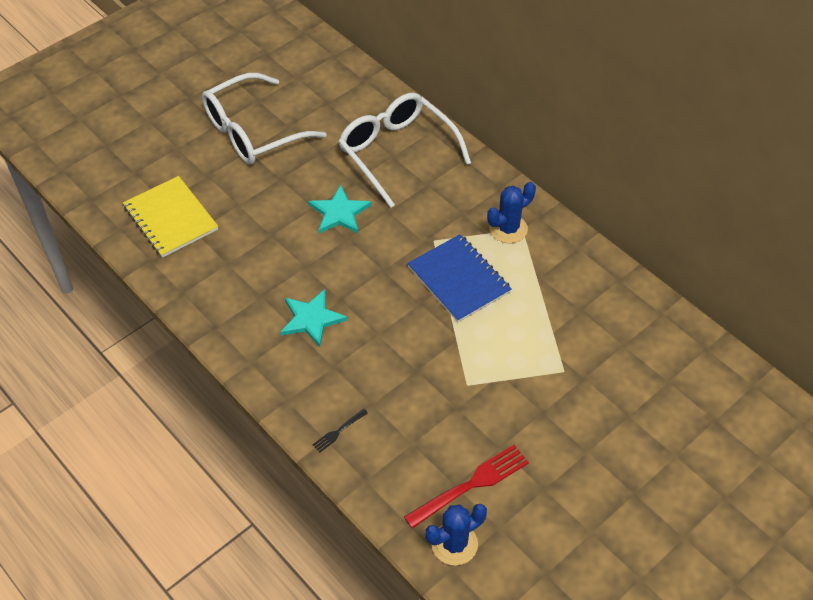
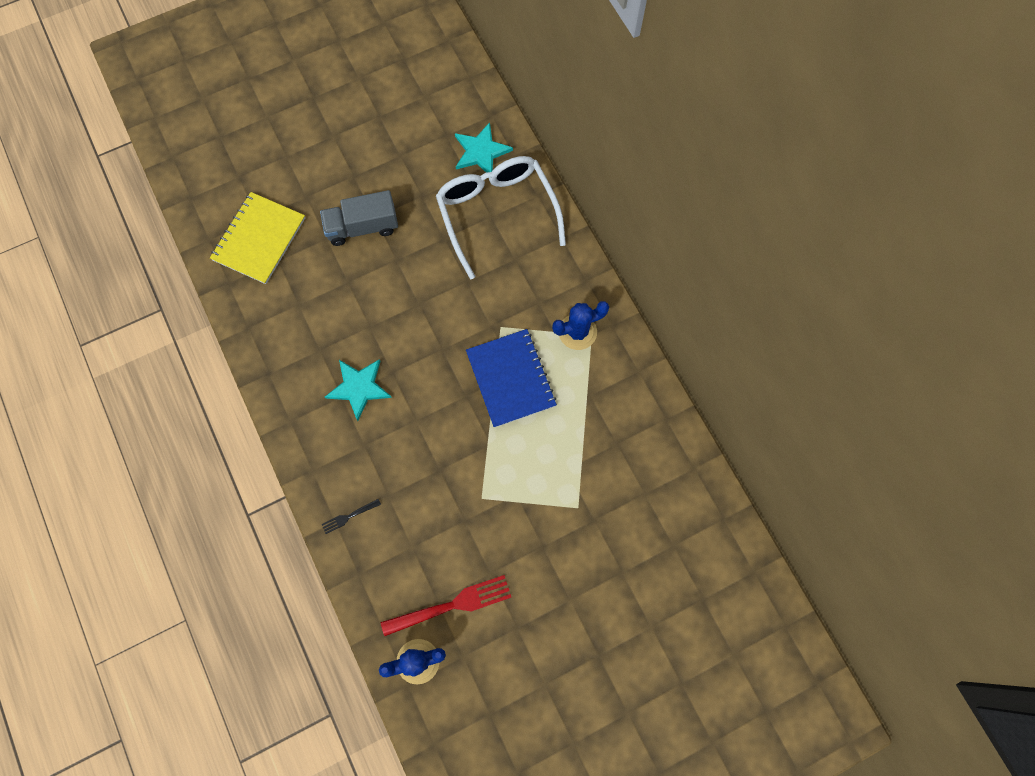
camera: 15 degrees right, 20 degrees up
(171, 218) = (259, 239): yellow notebook -> yellow notebook turned 45 degrees clockwise
(252, 132) = (363, 154): white glasses -> none
(271, 188) = (362, 227): none -> grey truck
(339, 213) = (420, 272): turquoise star -> turquoise star (481, 152)

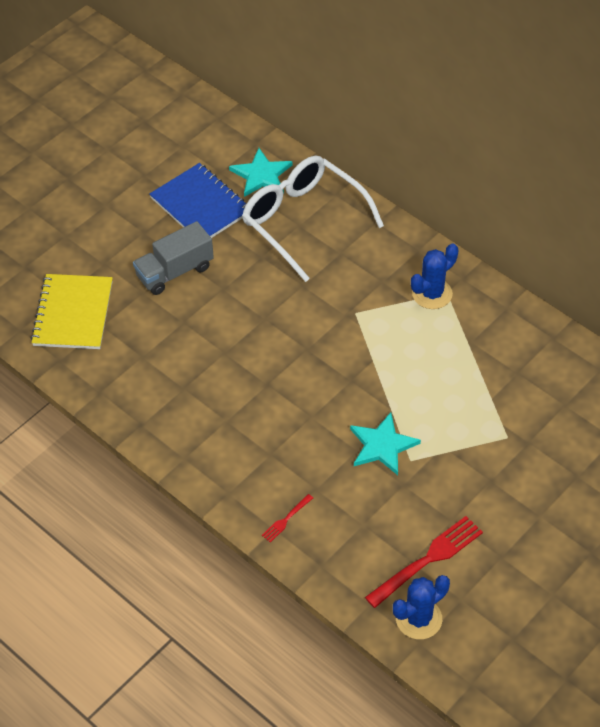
camera: 20 degrees left, 20 degrees down
(349, 516) = (286, 519): black fork -> red fork
(359, 387) = (240, 407): turquoise star -> turquoise star (382, 445)
(511, 379) = (387, 352): blue notebook -> blue notebook (201, 205)

